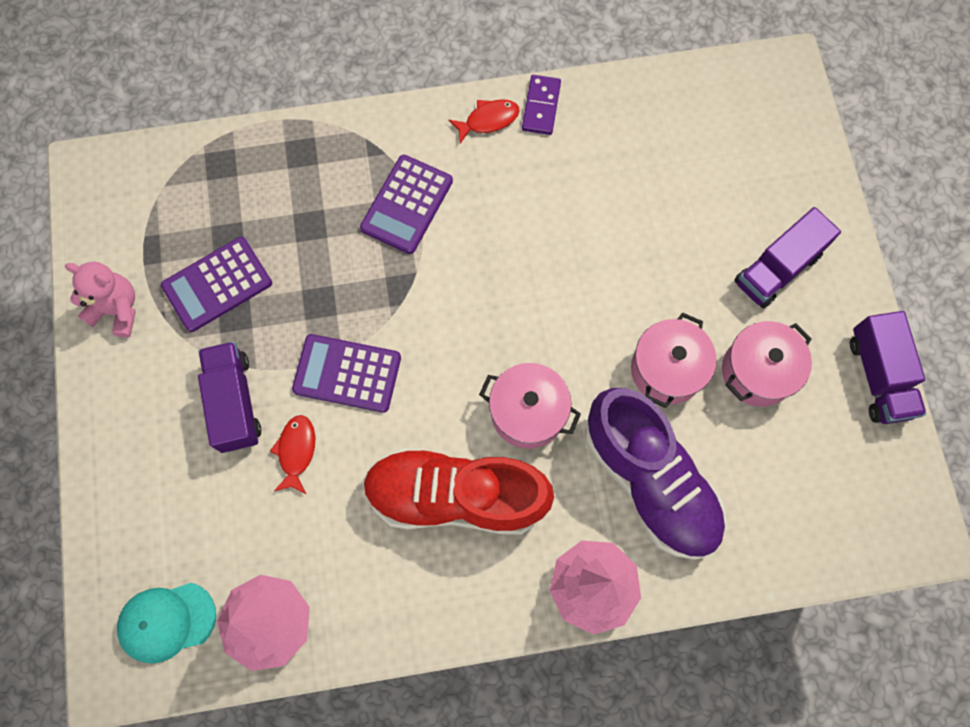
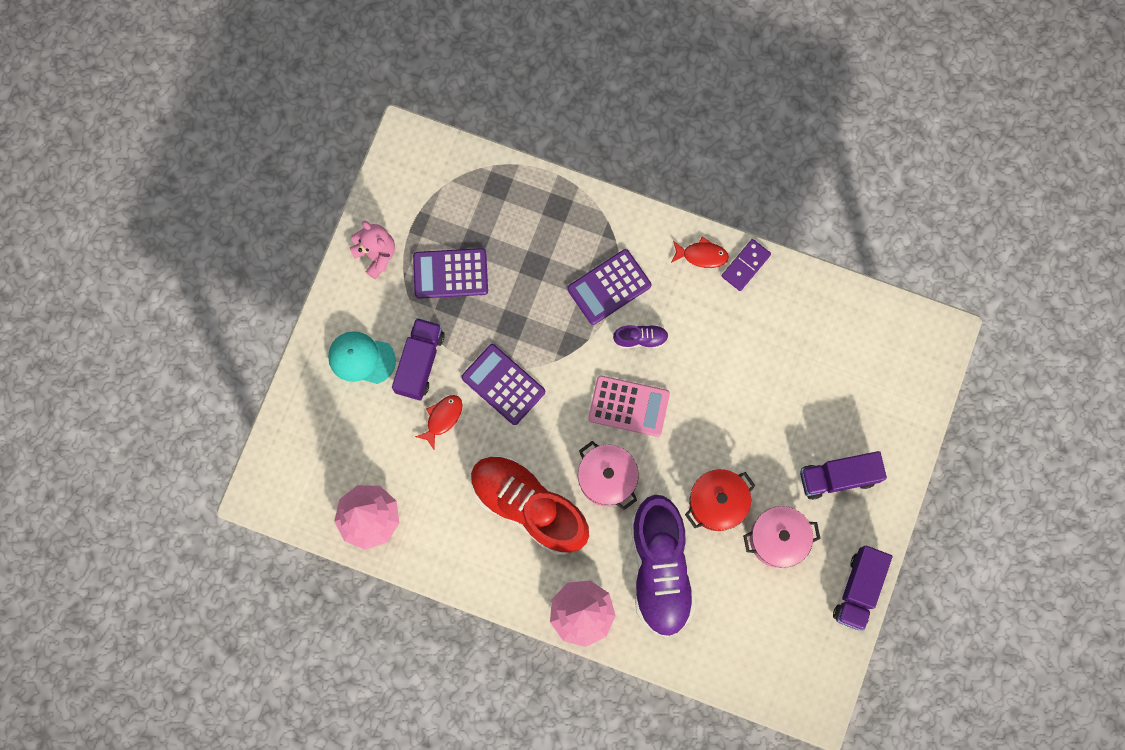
camera: 30 degrees right, 5 degrees up
(167, 621) = (306, 481): turquoise cap -> turquoise cap (361, 358)
(474, 240) = (640, 338): none -> purple shoe
(504, 319) = (629, 406): none -> pink calculator
(667, 369) = (717, 503): pink pot -> red pot

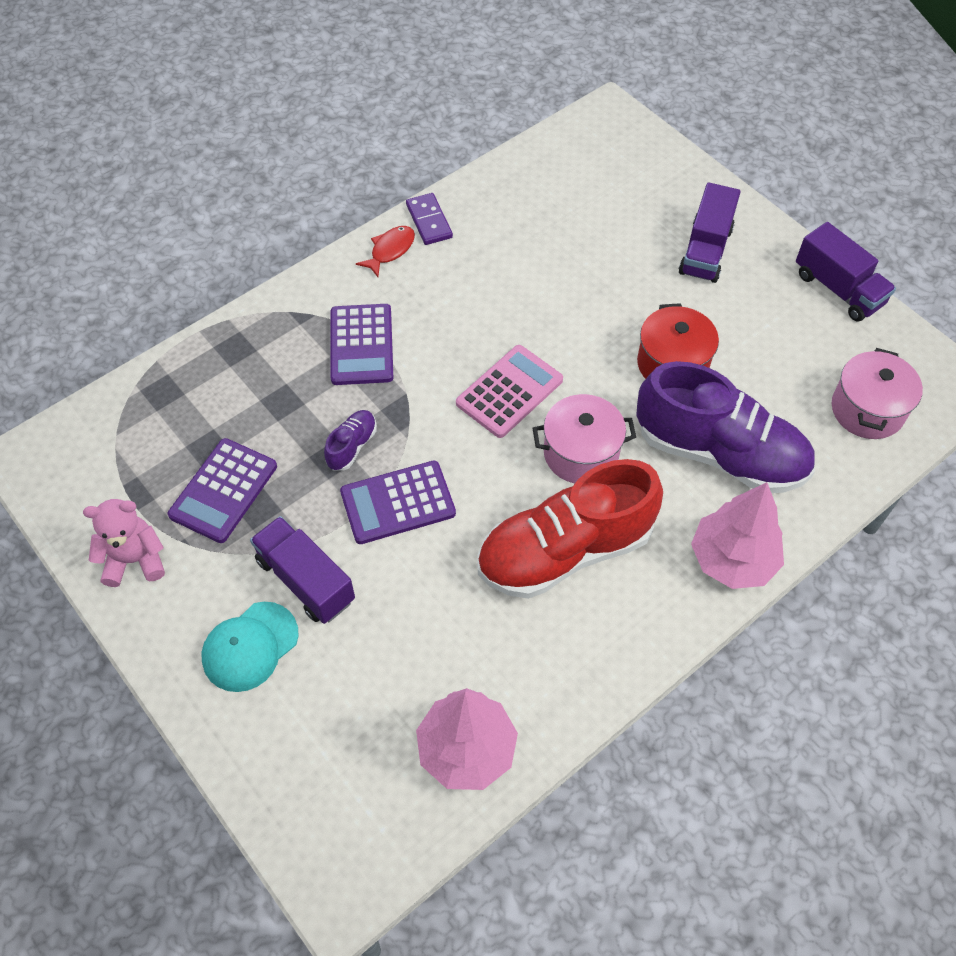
camera: 60 degrees left, 20 degrees down
(442, 418) = (393, 591): red fish -> none
(640, 338) = (440, 344): purple shoe -> purple shoe (352, 446)
(777, 539) = (745, 330): pink pot -> pink pot (867, 410)

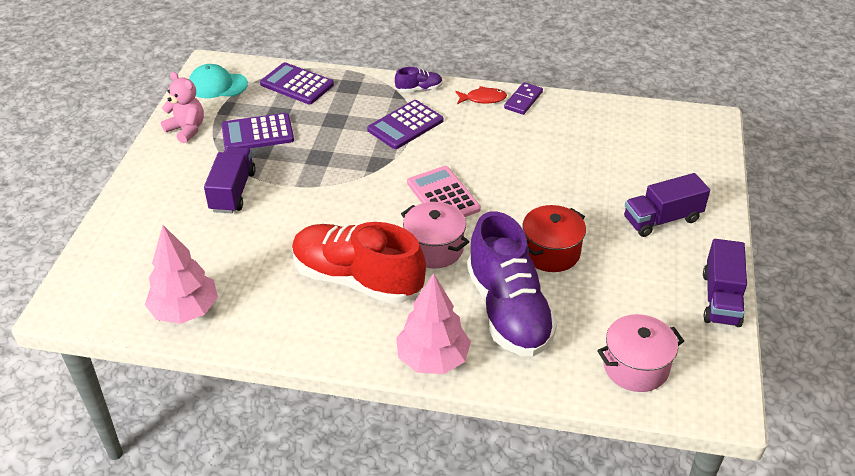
camera: 50 degrees right, 15 degrees down
(250, 646) = (174, 195): turquoise cap -> turquoise cap (217, 85)
(352, 446) = (335, 159): purple shoe -> purple shoe (419, 89)
(398, 503) = (317, 196): purple calculator -> purple calculator (297, 84)
(509, 391) = (443, 196): pink calculator -> pink calculator turned 120 degrees counterclockwise

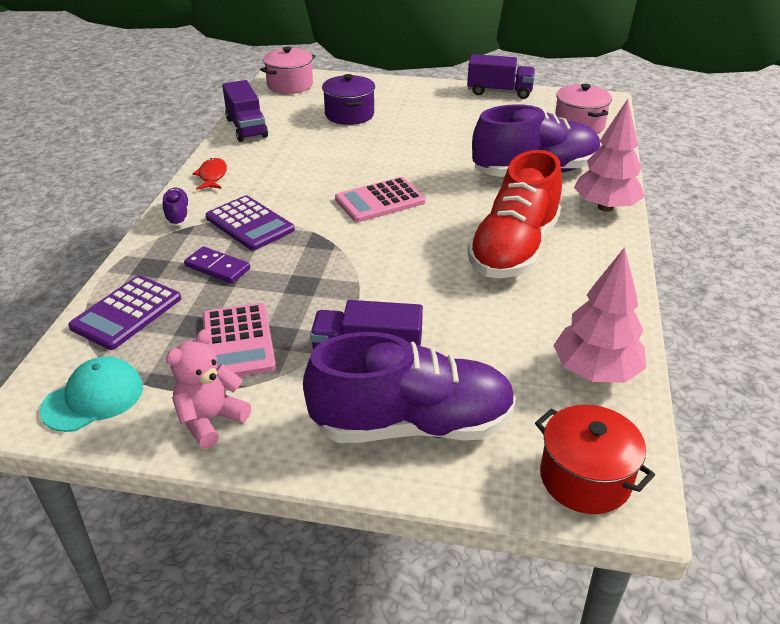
camera: 90 degrees left, 5 degrees down
(158, 212) = (412, 425): none -> purple shoe
(217, 85) = (93, 398): turquoise cap -> turquoise cap turned 135 degrees counterclockwise
(257, 133) = (238, 342): purple calculator -> pink calculator
(434, 249) = (461, 206): pink pot -> pink pot (290, 85)
(523, 100) = (223, 154): purple domino -> purple domino (217, 267)
(551, 252) = (458, 150): red pot -> red pot (585, 478)
(623, 173) = (349, 115): none -> purple pot
(662, 219) = (411, 104): purple truck -> purple truck (246, 128)

